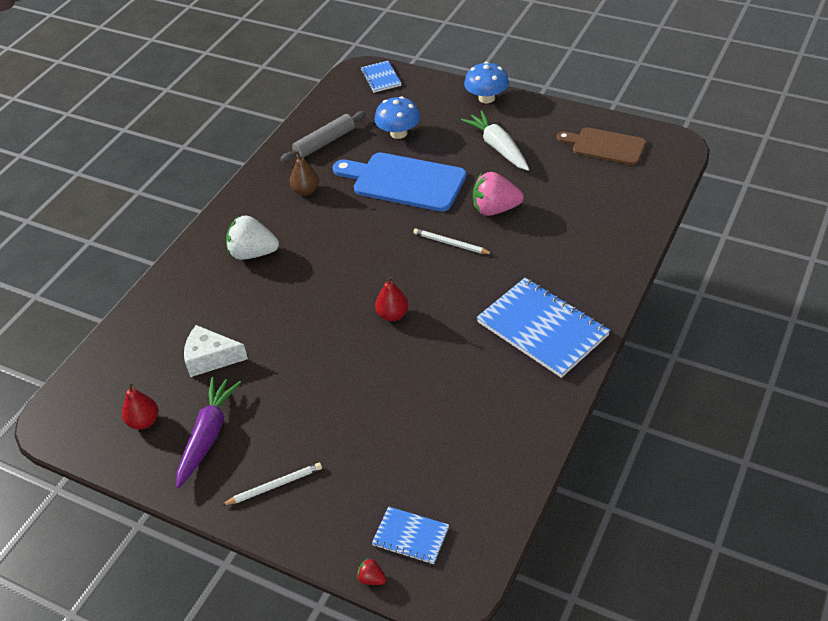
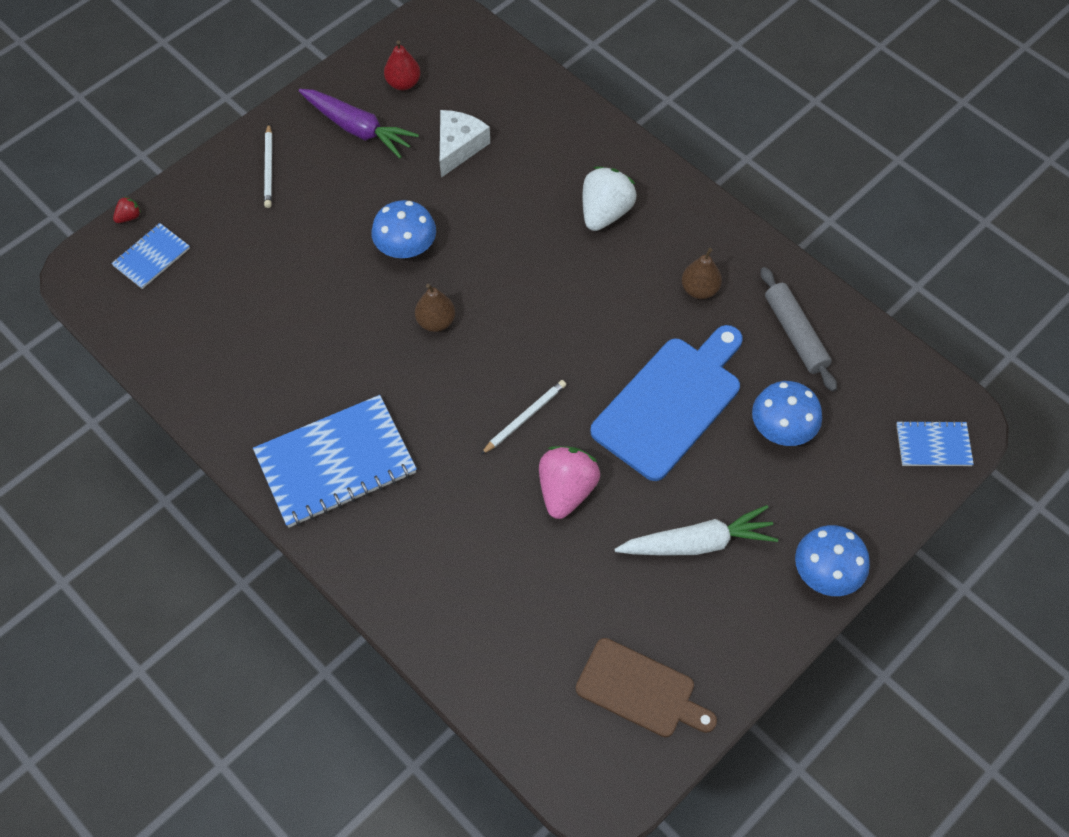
camera: 105 degrees right, 15 degrees up
(328, 357) = (406, 247): none -> blue mushroom
(392, 315) = (436, 321): red pear -> brown pear
(605, 146) = (640, 690): brown cutting board -> brown cutting board turned 75 degrees clockwise

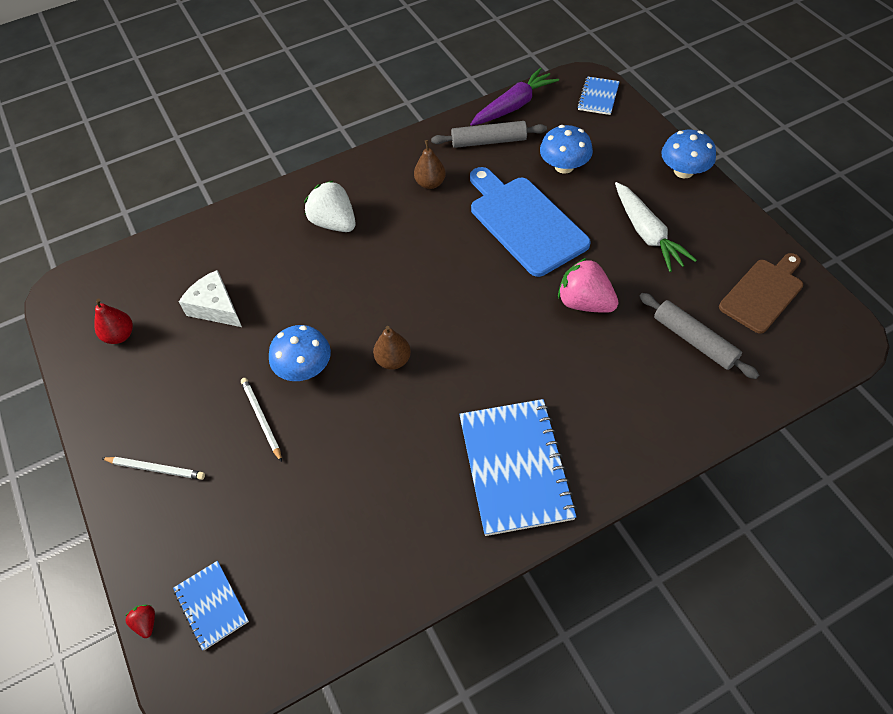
camera: 70 degrees left, 5 degrees down
(358, 129) = (151, 382): purple carrot -> purple carrot (513, 106)
(524, 417) = (510, 316): white pencil -> white pencil (261, 419)
(544, 617) = (694, 340): none -> grey rolling pin
(697, 543) = (647, 233): white carrot -> white carrot turned 150 degrees clockwise

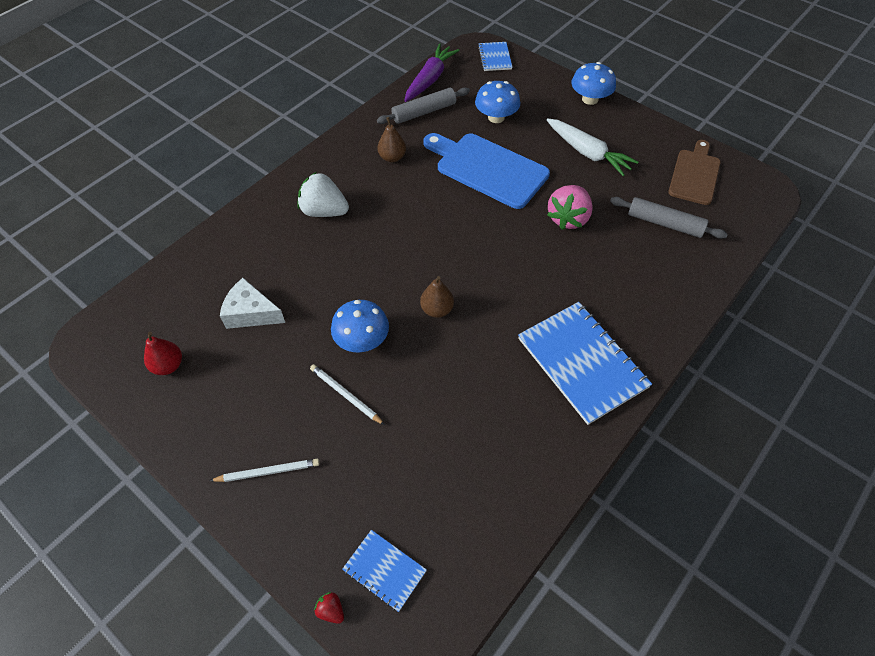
camera: 25 degrees left, 0 degrees up
(584, 302) = (568, 218): pink strawberry -> pink strawberry turned 75 degrees counterclockwise

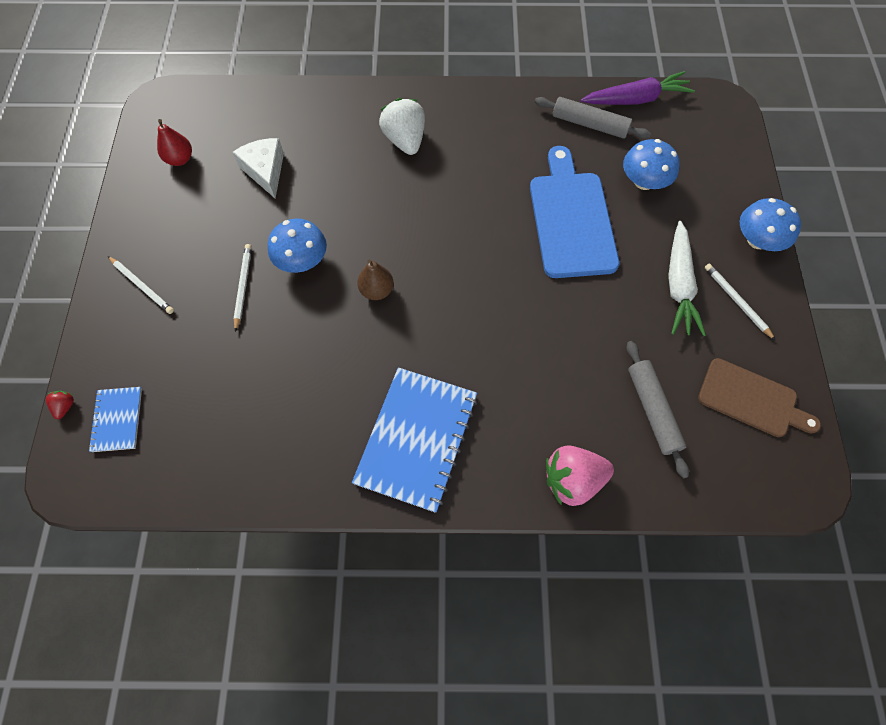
camera: 50 degrees right, 10 degrees up
(392, 157) = (510, 141): brown pear -> none
(495, 57) = (724, 126): blue notebook -> none
(568, 218) = (575, 322): pink strawberry -> pink strawberry (572, 480)
(623, 136) = (736, 301): none -> white pencil
(695, 174) = (752, 400): brown cutting board -> brown cutting board turned 45 degrees clockwise

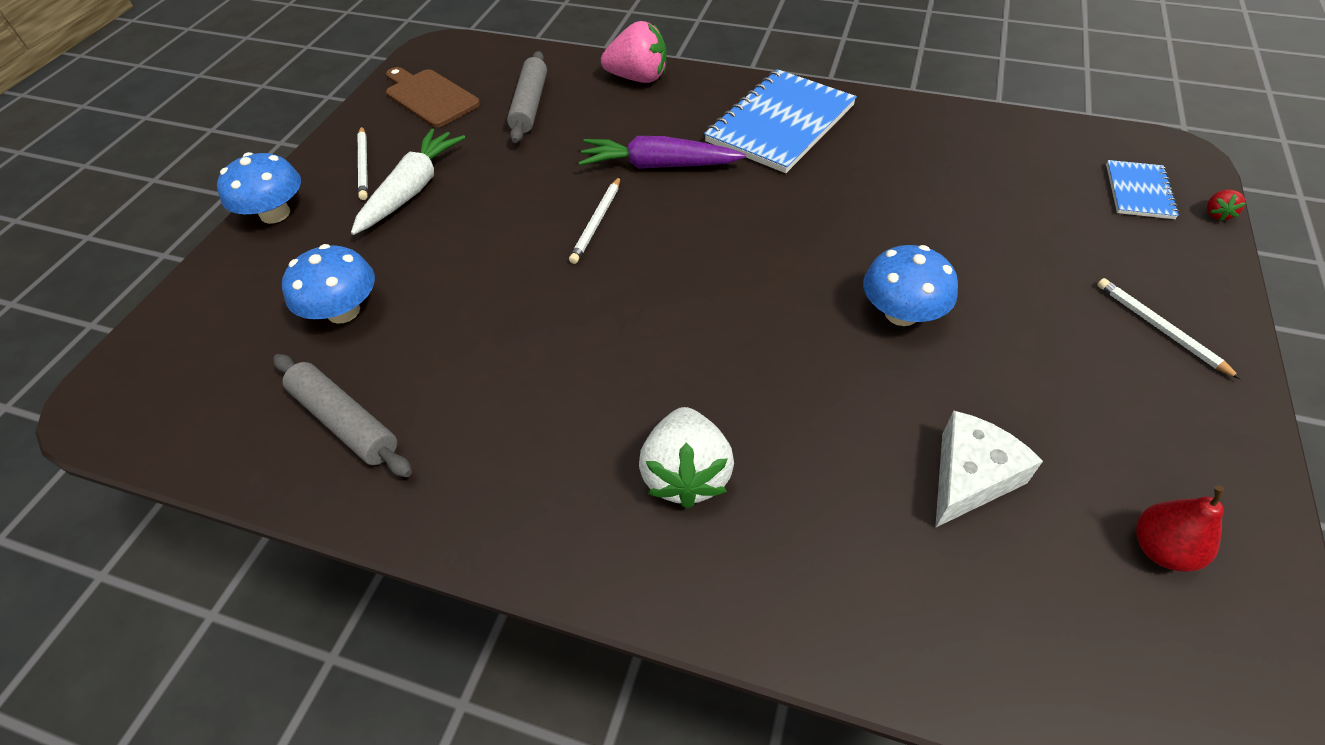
camera: 160 degrees left, 15 degrees down
(243, 287) = (993, 297): white pencil -> white pencil (597, 222)
(265, 171) = (970, 477): white cheese -> white cheese turned 135 degrees counterclockwise
(377, 290) = (794, 255): brown pear -> none
(571, 219) = (484, 285): blue cutting board -> none
(636, 99) = (227, 450): purple carrot -> purple carrot (658, 166)

